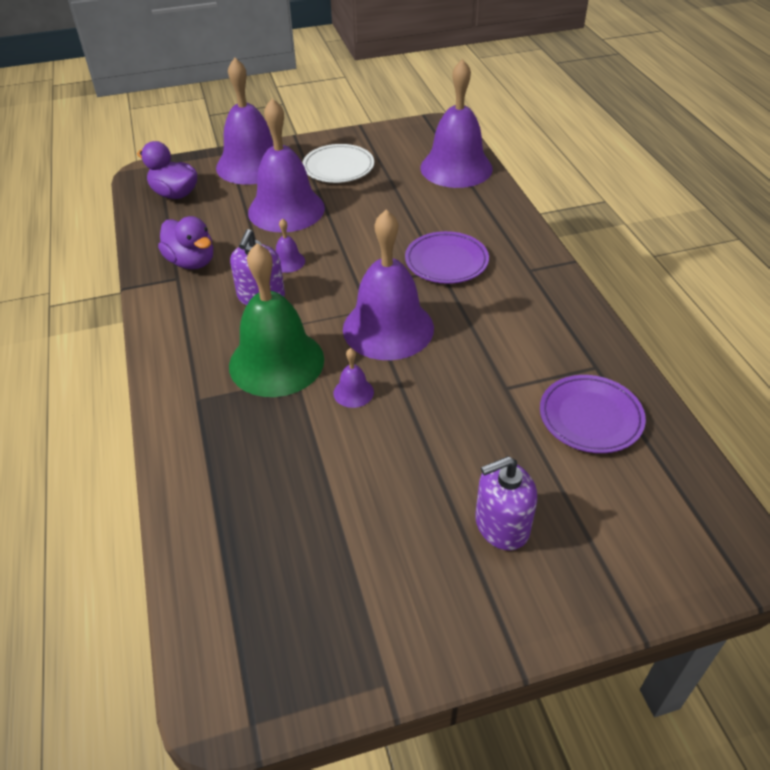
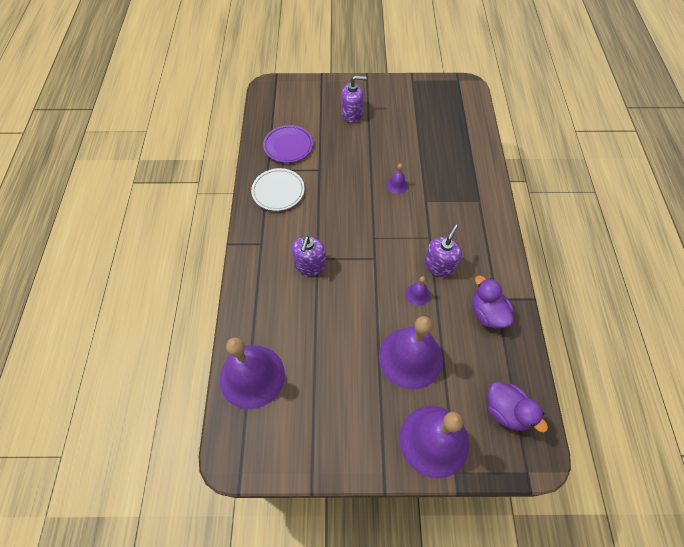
camera: 165 degrees left, 15 degrees up
(276, 362) = (435, 213): green bell -> none
(338, 167) = (354, 409): white plate -> white plate (278, 191)
(388, 328) = (366, 221): purple bell -> none
(446, 261) = (310, 265): purple plate -> purple soap dispenser

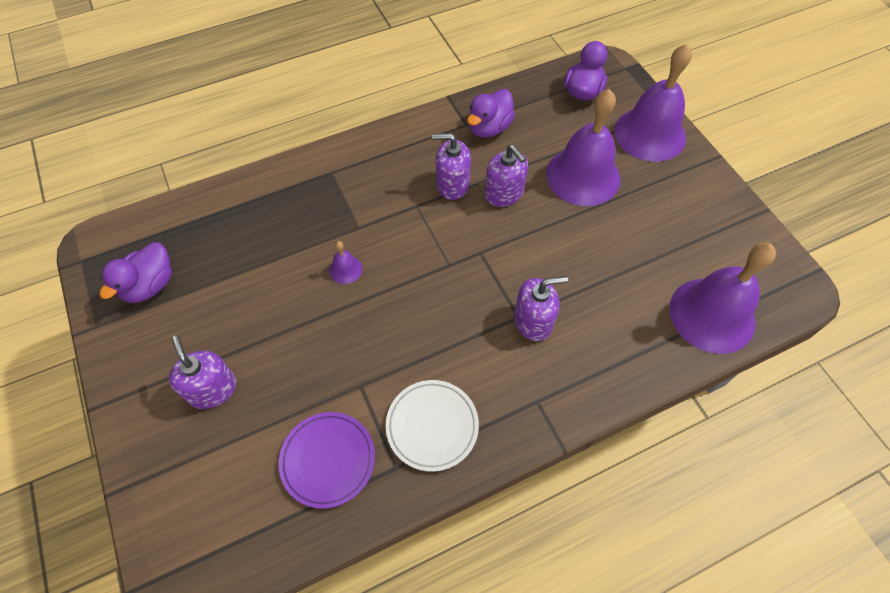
camera: 115 degrees left, 0 degrees up
(417, 294) = (504, 193): purple bell -> purple soap dispenser
(428, 102) = (150, 285): none -> purple duck

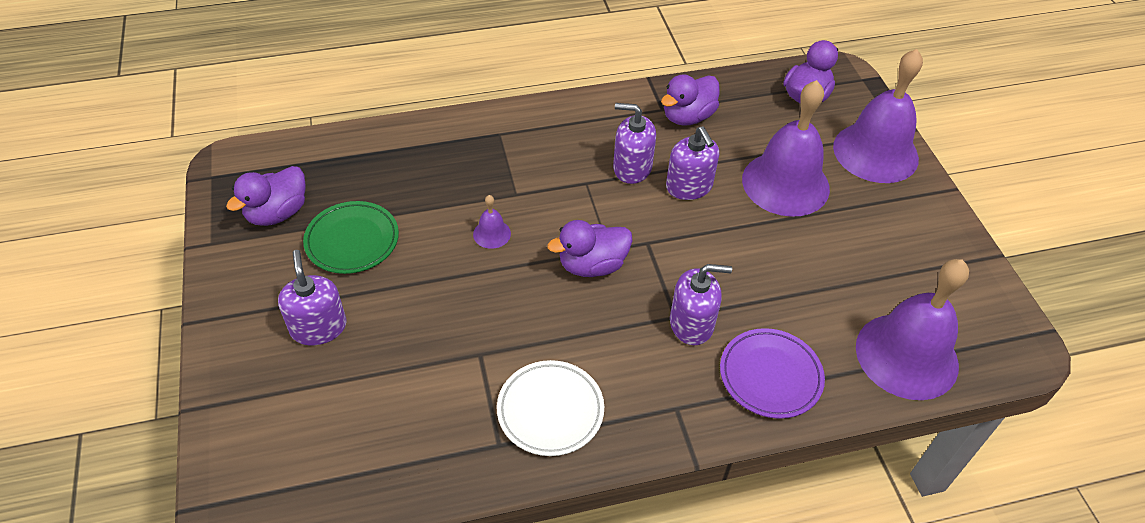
camera: 10 degrees right, 10 degrees down
(224, 299) = (352, 241): none -> green plate
(328, 460) = (426, 422): purple plate -> purple plate (770, 376)
(438, 283) = (592, 265): none -> purple duck

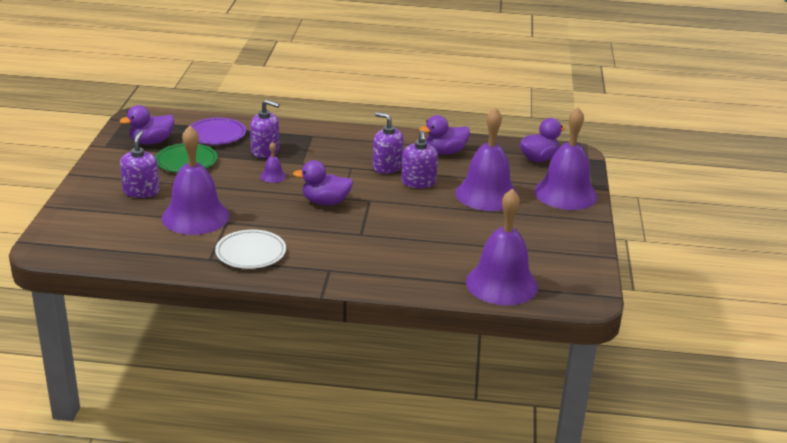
camera: 20 degrees right, 20 degrees down
(428, 357) = (195, 217): none -> purple bell
(691, 324) = (368, 239): purple soap dispenser -> purple soap dispenser (265, 151)
(770, 376) = (401, 271): purple plate -> purple plate (216, 135)

